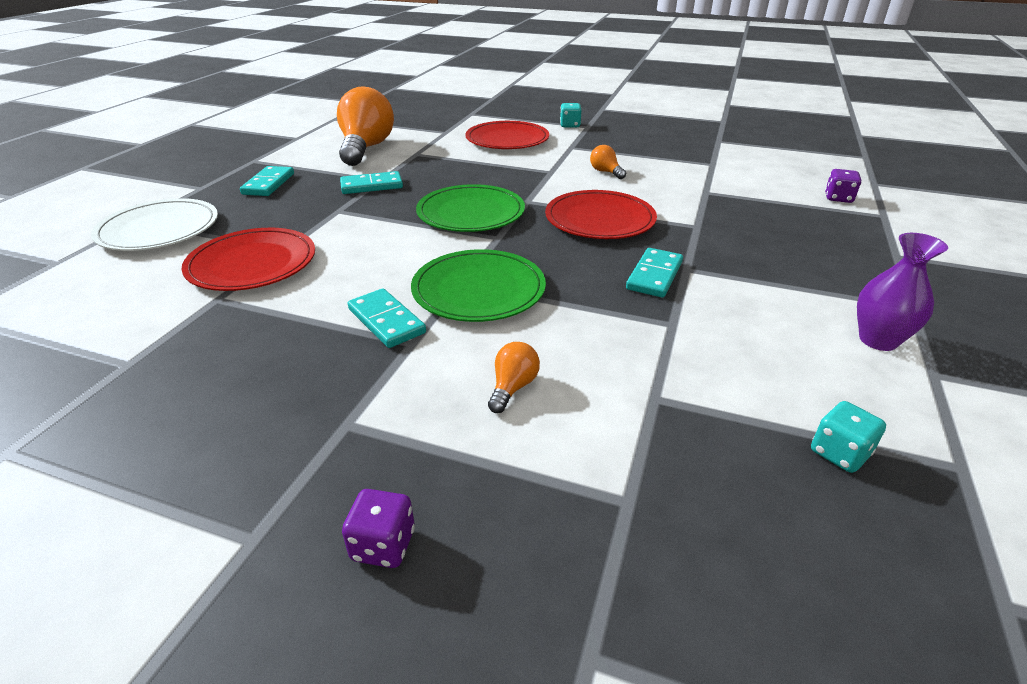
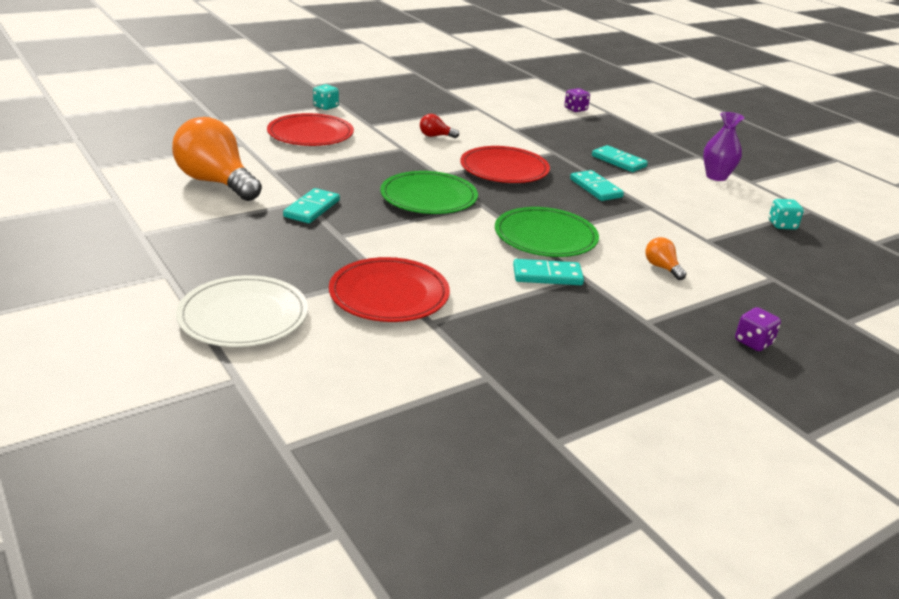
camera: 55 degrees left, 5 degrees down
(268, 184) = (222, 244): turquoise domino -> turquoise domino (618, 161)
(605, 172) = (435, 136): orange light bulb -> red light bulb

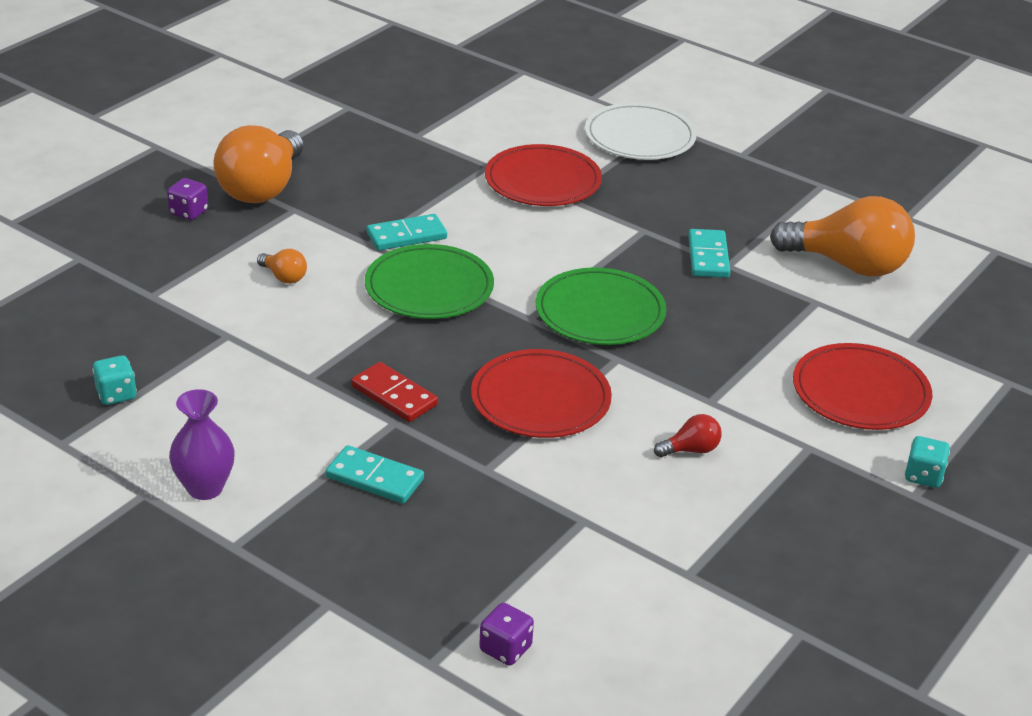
camera: 160 degrees right, 5 degrees up
(596, 188) = (394, 395): turquoise domino -> red domino
(678, 351) = (262, 188): none -> orange light bulb

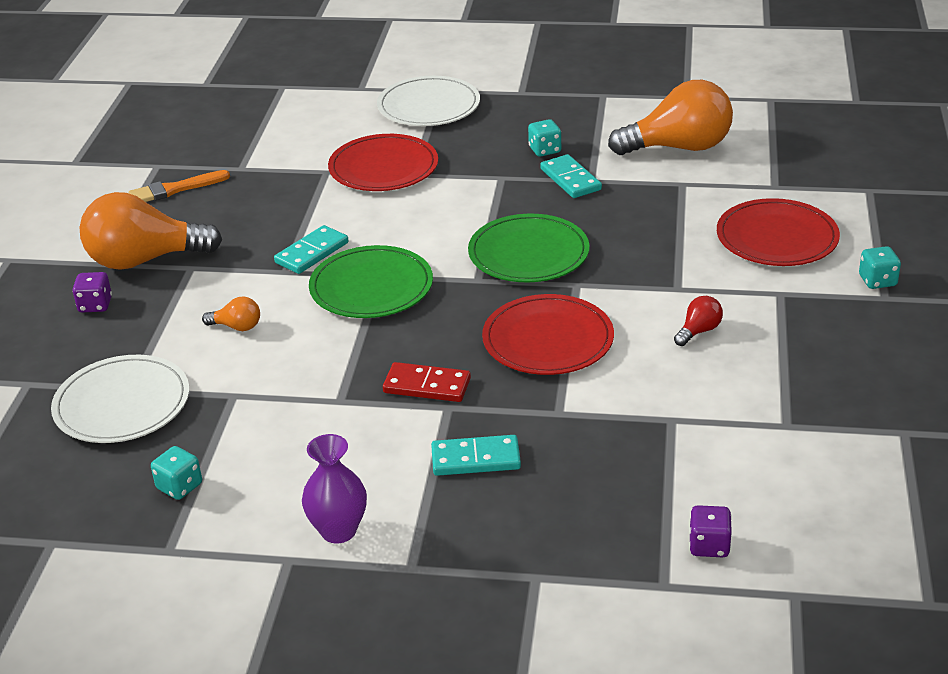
camera: 25 degrees left, 0 degrees up
(134, 306) = (122, 404): none -> white plate
(262, 188) = (144, 260): orange light bulb -> orange light bulb turned 90 degrees clockwise
(343, 134) = (175, 189): none -> orange brush
(710, 219) = (545, 150): none -> turquoise dice

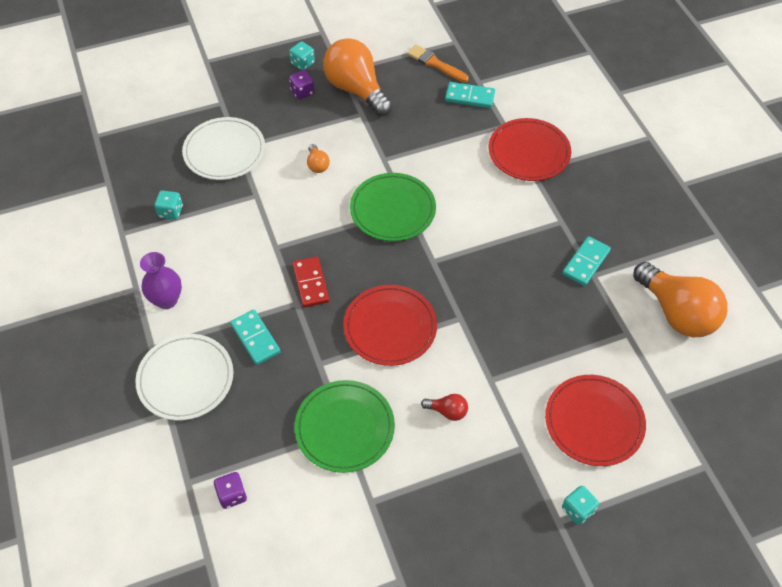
camera: 60 degrees right, 20 degrees up
(312, 253) = (410, 162): turquoise domino -> turquoise domino (469, 97)
(428, 106) = (624, 140): white plate -> white plate (185, 378)
(528, 253) = (479, 276): green plate -> green plate (344, 427)
(545, 150) = (614, 231): turquoise dice -> turquoise dice (302, 63)

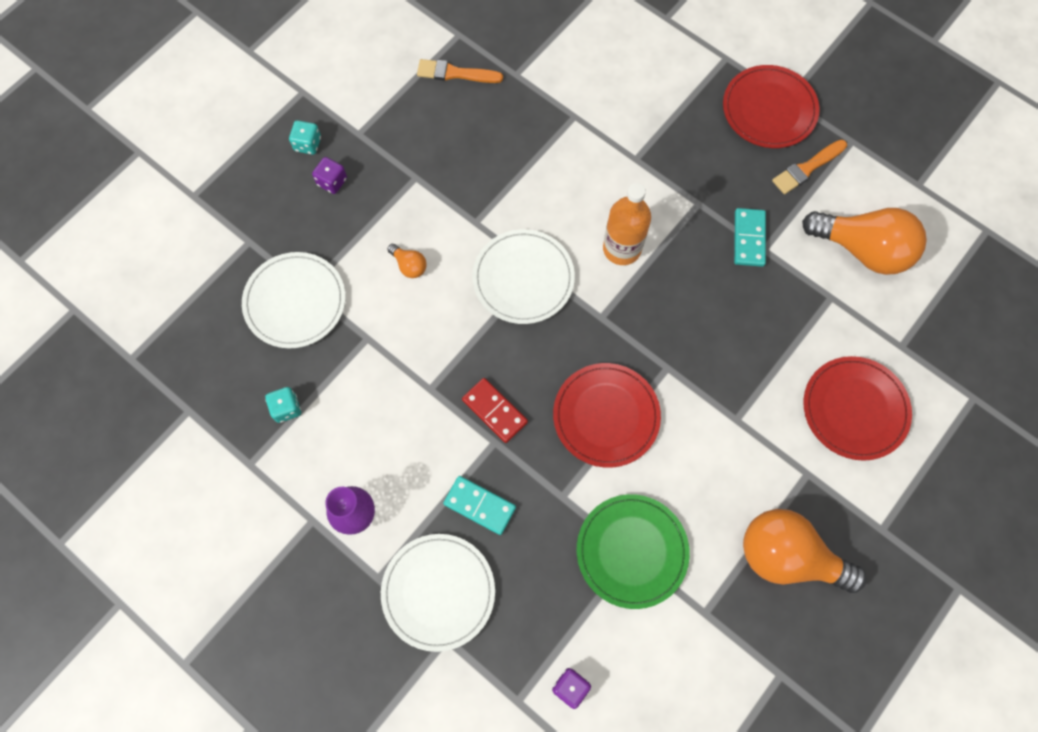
camera: 30 degrees left, 15 degrees up
(356, 89) = (390, 149): orange light bulb -> orange light bulb (787, 556)
(392, 209) = (523, 278): green plate -> white plate
(447, 411) = (717, 476): red light bulb -> none
(469, 97) = (517, 98): turquoise domino -> none
(480, 224) = (622, 248): none -> orange bottle
(529, 152) = (619, 137): red plate -> red plate (769, 109)
(577, 510) = (892, 508): turquoise dice -> none
(667, 237) = (807, 168): none -> orange brush

